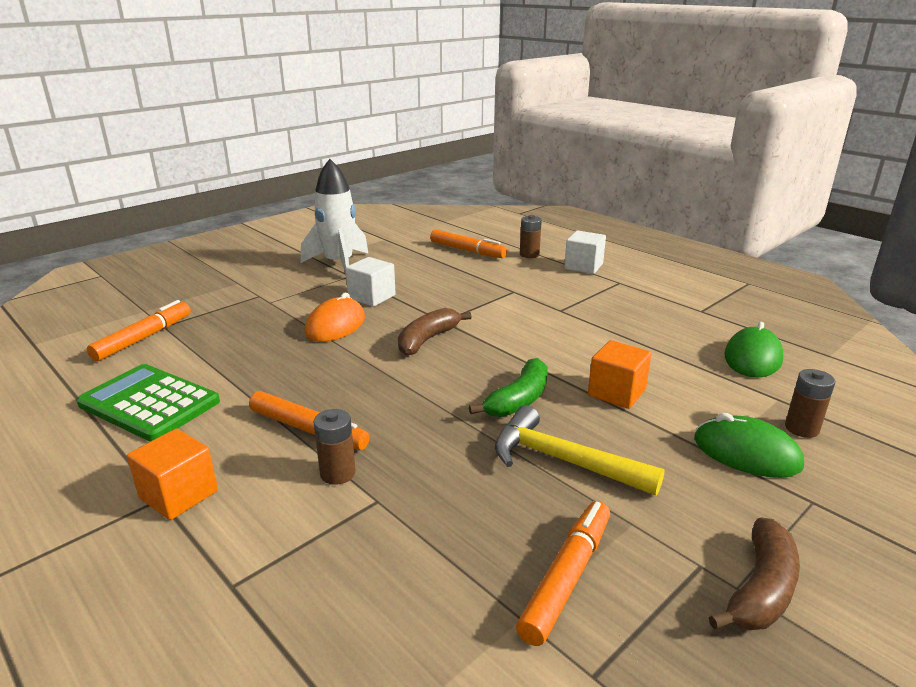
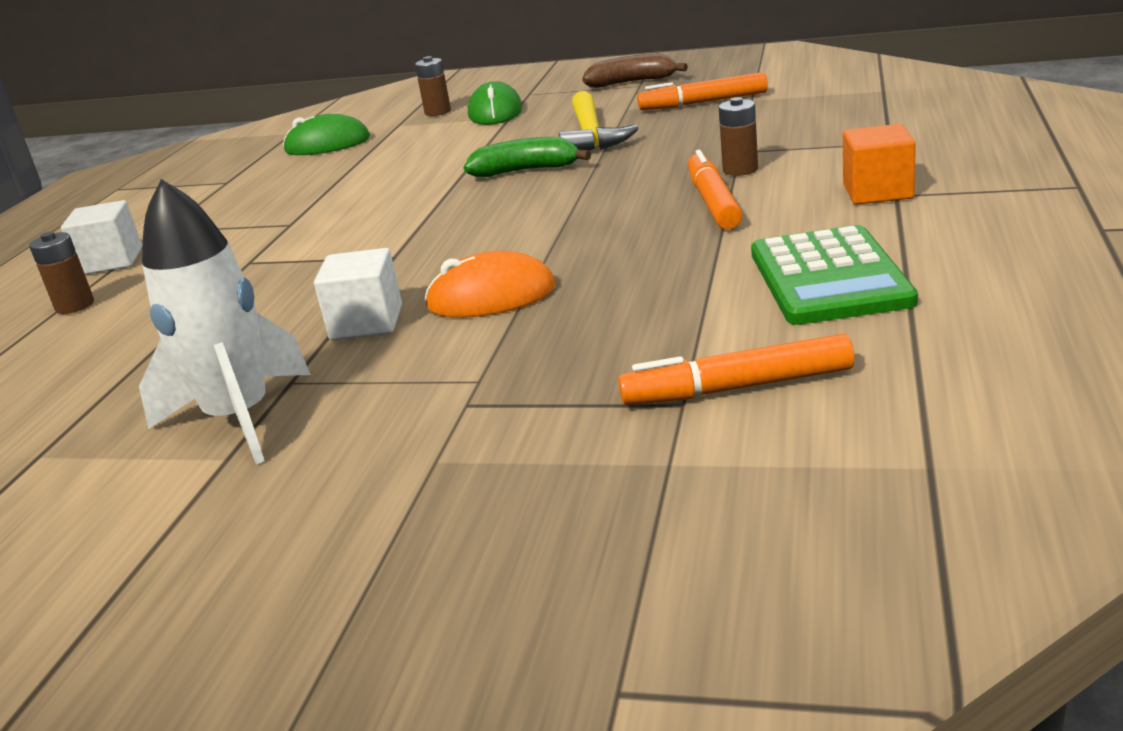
camera: 120 degrees left, 0 degrees up
(428, 339) = (457, 241): brown banana -> none
(467, 250) = (79, 352): orange marker -> none
(616, 392) = (460, 154): orange cube -> none

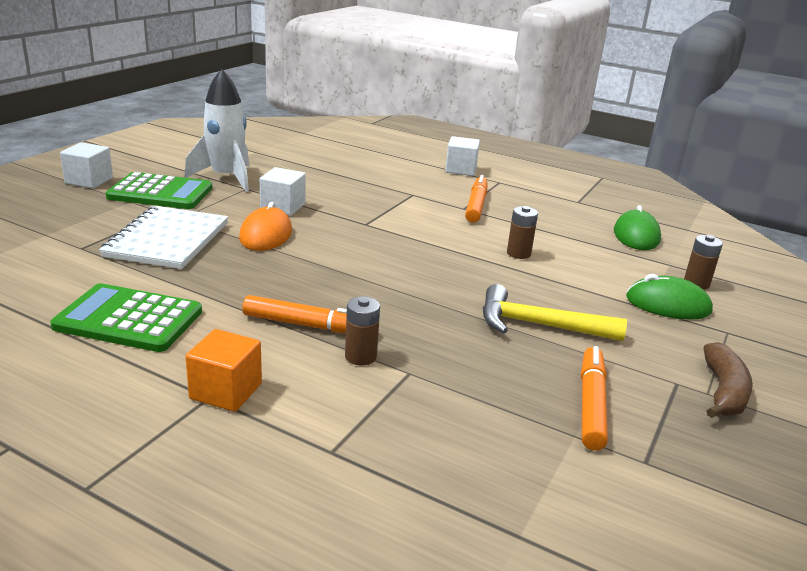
camera: 100 degrees right, 0 degrees up
(75, 305) = (406, 161): brown battery -> brown battery (518, 253)
(343, 571) = (89, 181): none -> white cube
(368, 449) = (160, 193): none -> green calculator
(526, 171) = (475, 283): green banana -> none
(580, 351) = (167, 240): none -> white notebook
(737, 388) = (69, 261): orange marker -> orange marker (476, 205)

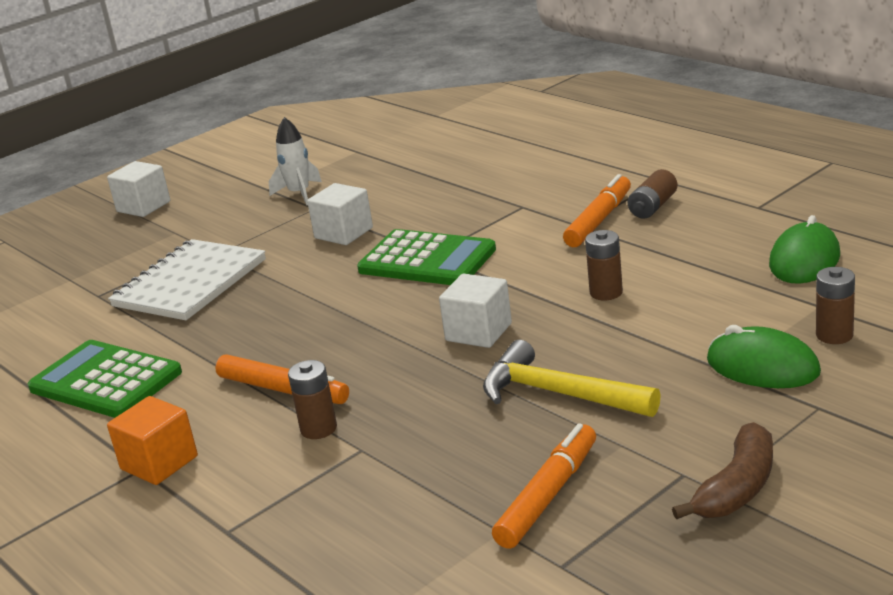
camera: 25 degrees right, 0 degrees up
(160, 193) = (213, 219): green calculator -> green calculator (427, 260)
(226, 178) = (299, 194): white rocket -> white rocket, size x0.60
(266, 235) = (302, 273): orange mouse -> none
(461, 170) = (618, 162): white cube -> white cube (478, 332)
(507, 199) = (653, 207): none -> brown battery

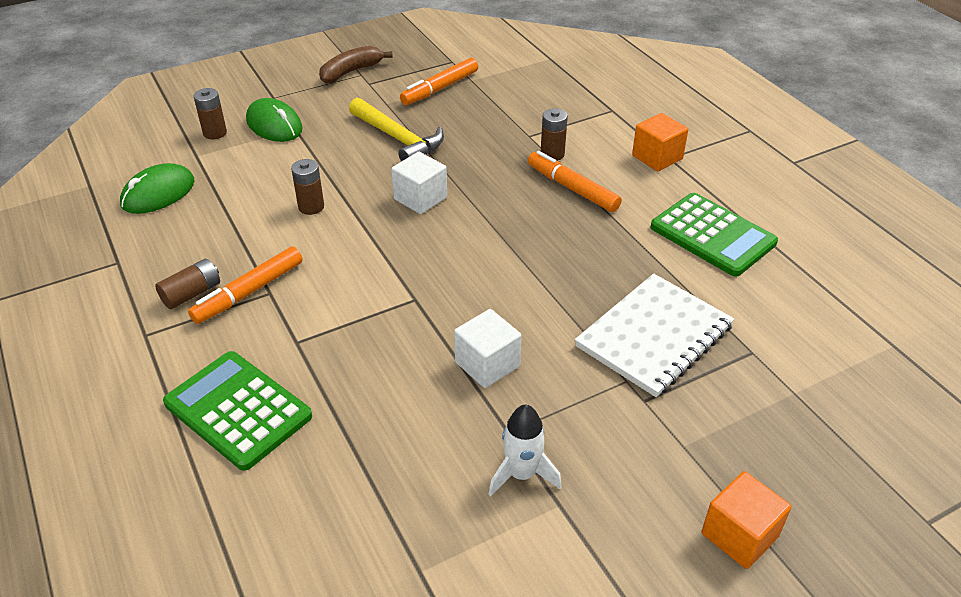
camera: 170 degrees left, 15 degrees up
(143, 206) = (739, 535): white cube -> orange cube
(427, 260) = (423, 291): green calculator -> green calculator (238, 410)

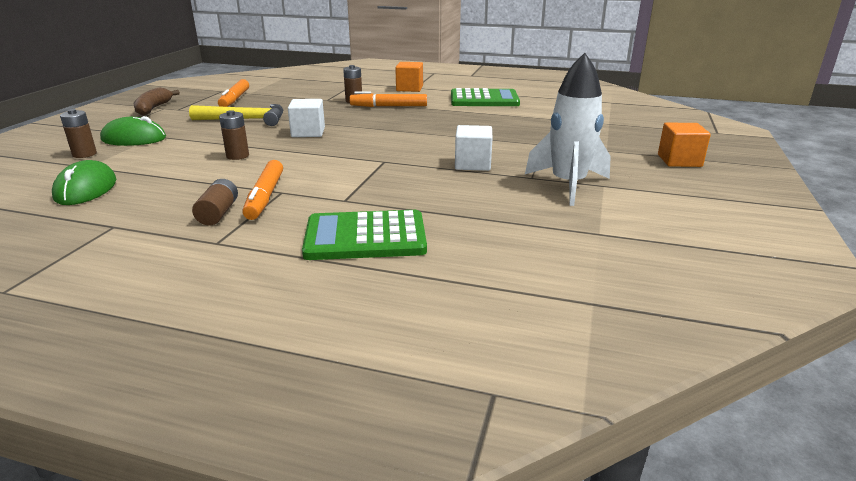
camera: 45 degrees left, 15 degrees down
(522, 474) = (568, 185): white rocket -> white rocket, size x1.66
(654, 336) = (526, 130): white notebook -> none

